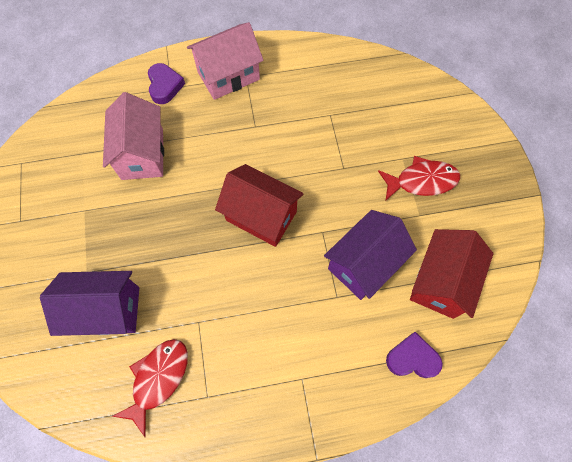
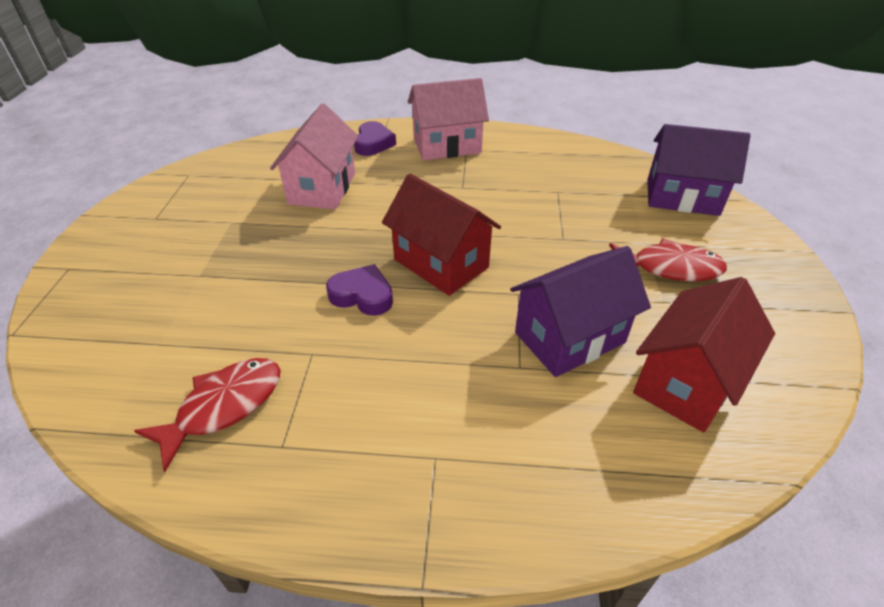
camera: 15 degrees right, 25 degrees down
(106, 310) = (201, 316): purple house -> purple house (682, 197)
(412, 358) = (626, 472): purple heart -> purple heart (362, 295)

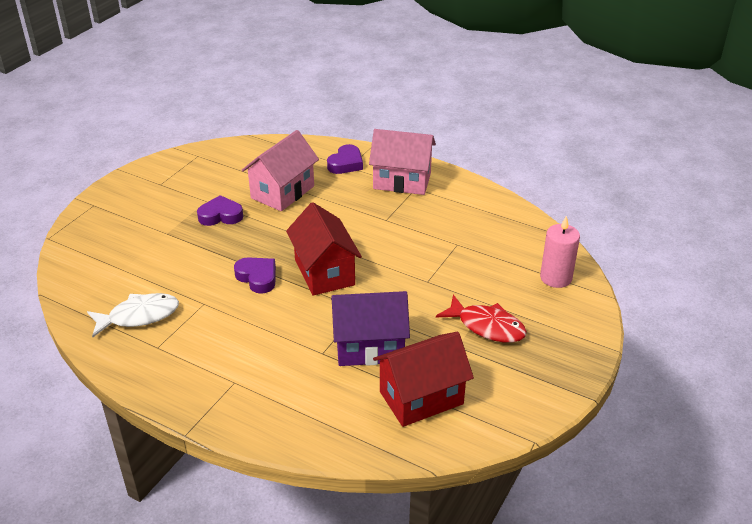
camera: 25 degrees right, 5 degrees down
(224, 406) = (139, 316): red fish -> white fish
(262, 234) = (220, 216): none -> purple heart
(682, 197) = (556, 278): purple house -> pink candle

